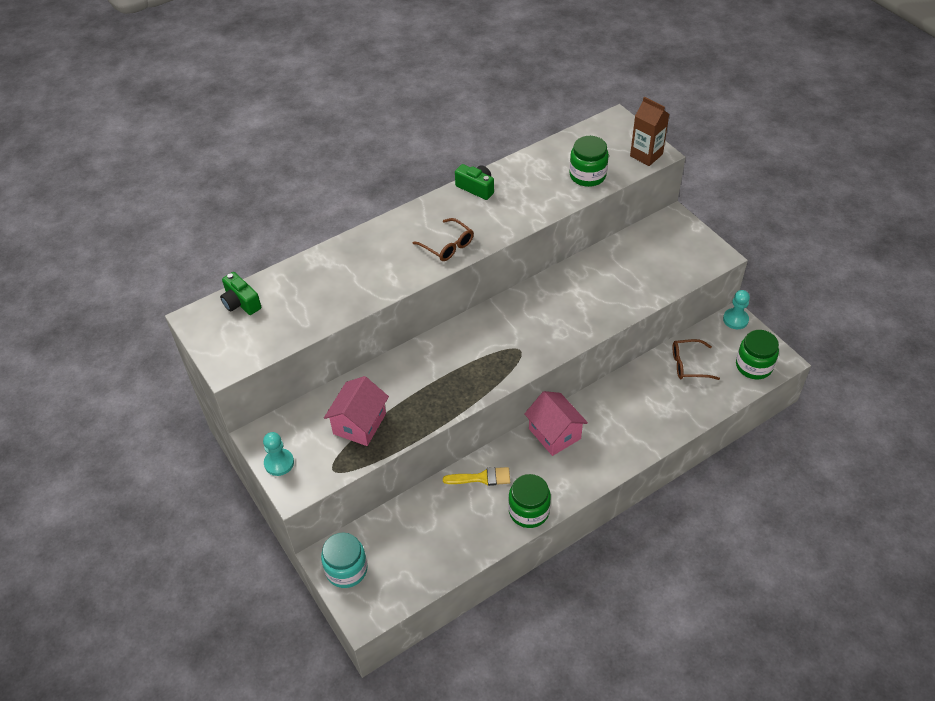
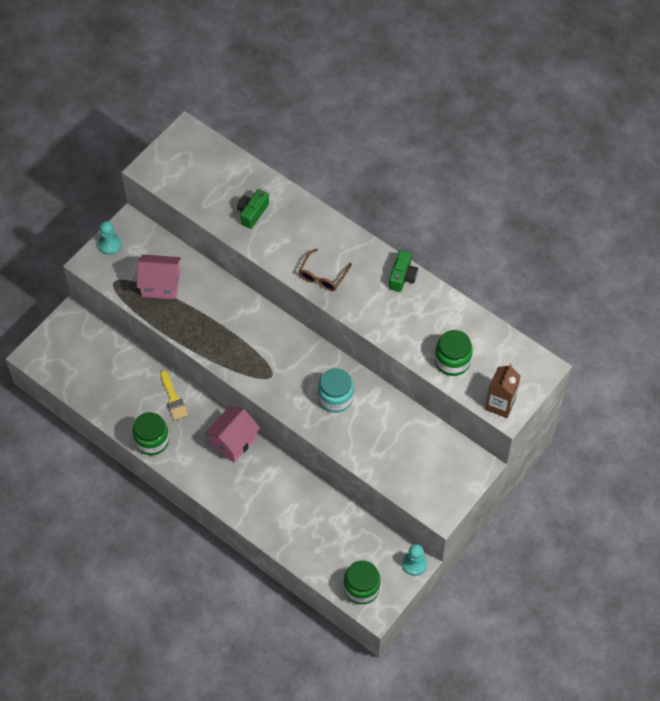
camera: 70 degrees right, 10 degrees up
(241, 303) = (212, 154): green camera -> green camera (252, 213)
(346, 569) = (66, 331): turquoise jar -> turquoise jar (335, 398)
(688, 365) = (344, 532): brown glasses -> none

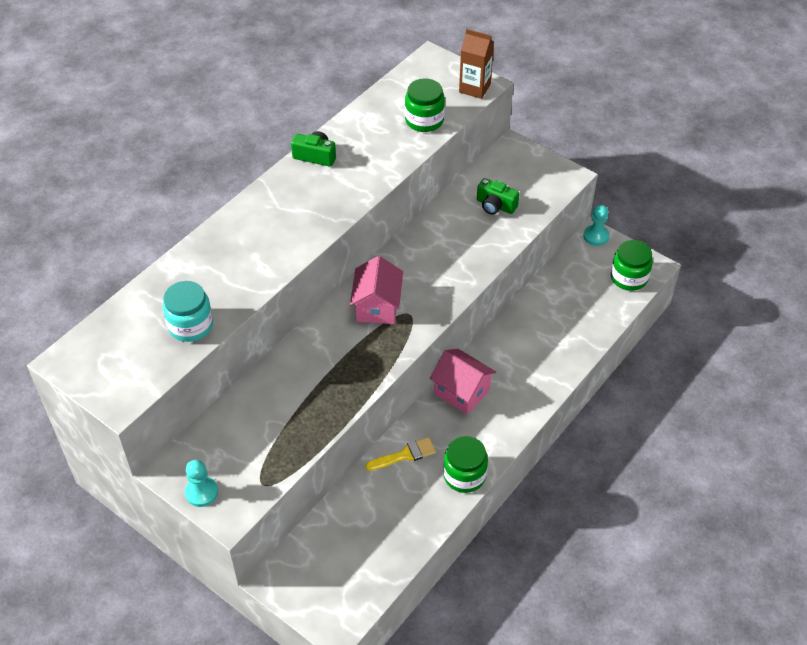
camera: 90 degrees left, 10 degrees down
(160, 284) = (272, 430): pink house -> pink house (377, 306)
(252, 213) = (210, 288): green camera -> green camera (495, 205)
(322, 276) = (309, 222): brown glasses -> none
(335, 398) = (437, 257): turquoise jar -> turquoise jar (190, 325)

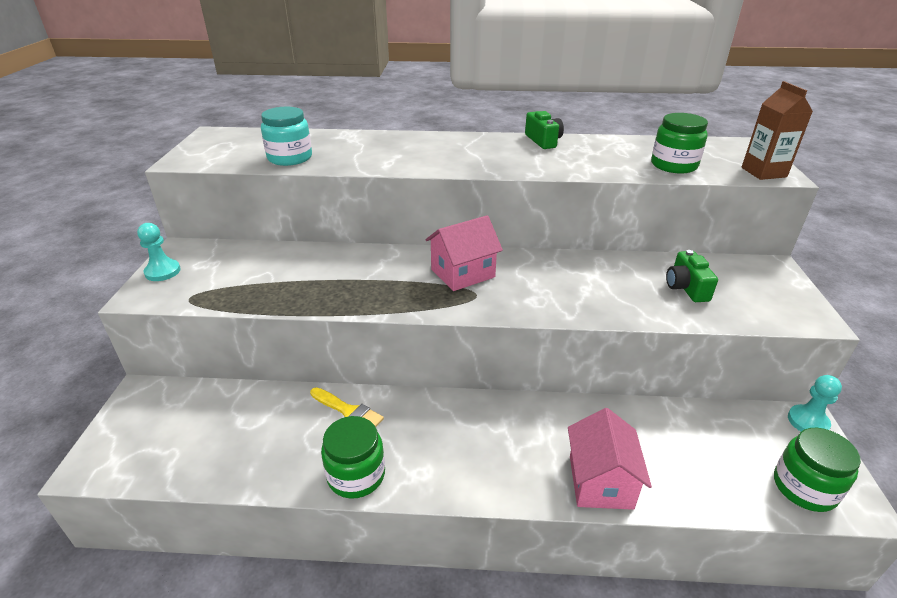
camera: 55 degrees right, 15 degrees down
(461, 392) = (467, 415): pink house -> pink house (600, 481)

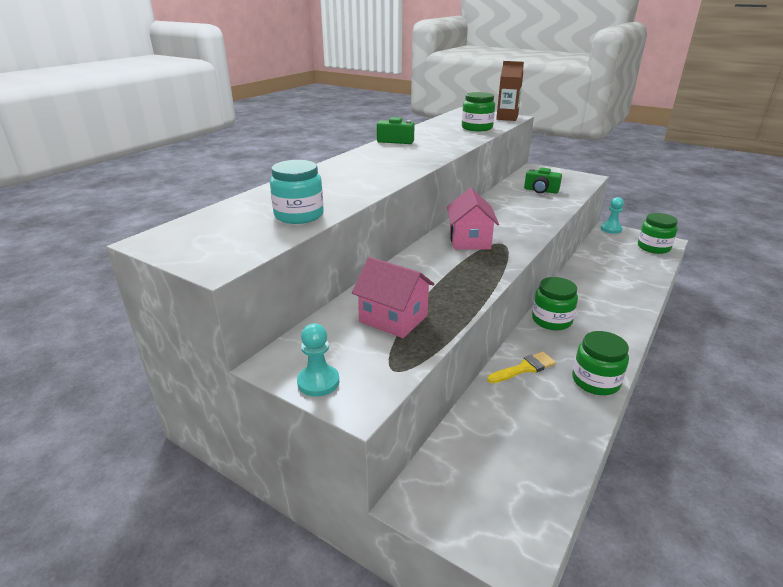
camera: 60 degrees left, 5 degrees down
(461, 412) = (551, 320): none -> green jar
(600, 481) = (632, 295): pink house -> pink house (393, 318)

